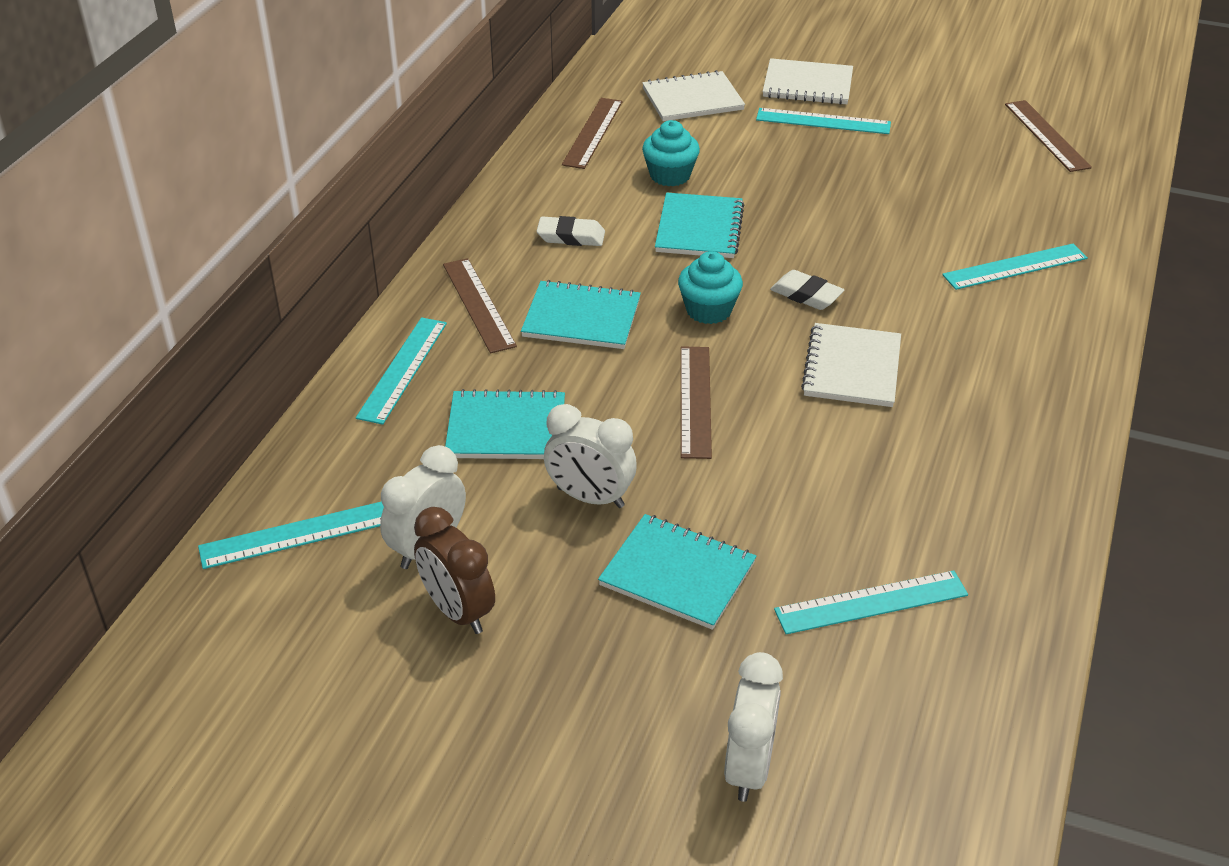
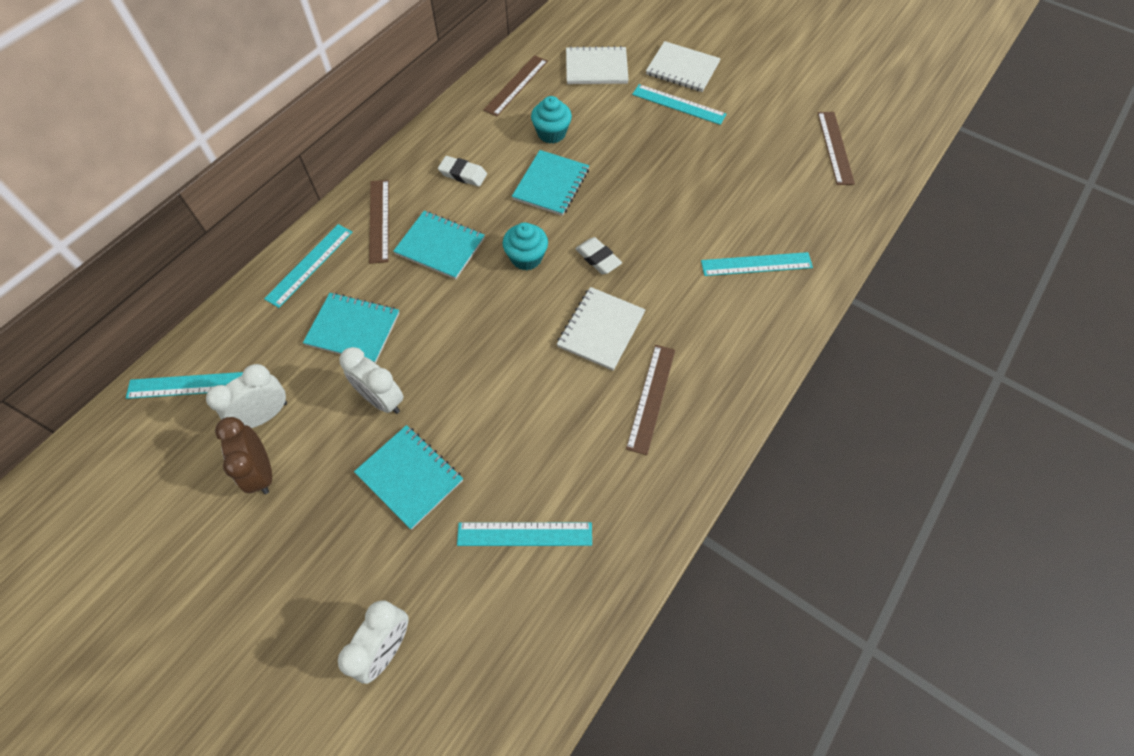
camera: 15 degrees right, 20 degrees up
(695, 401) = (483, 334): brown ruler -> brown ruler (651, 398)

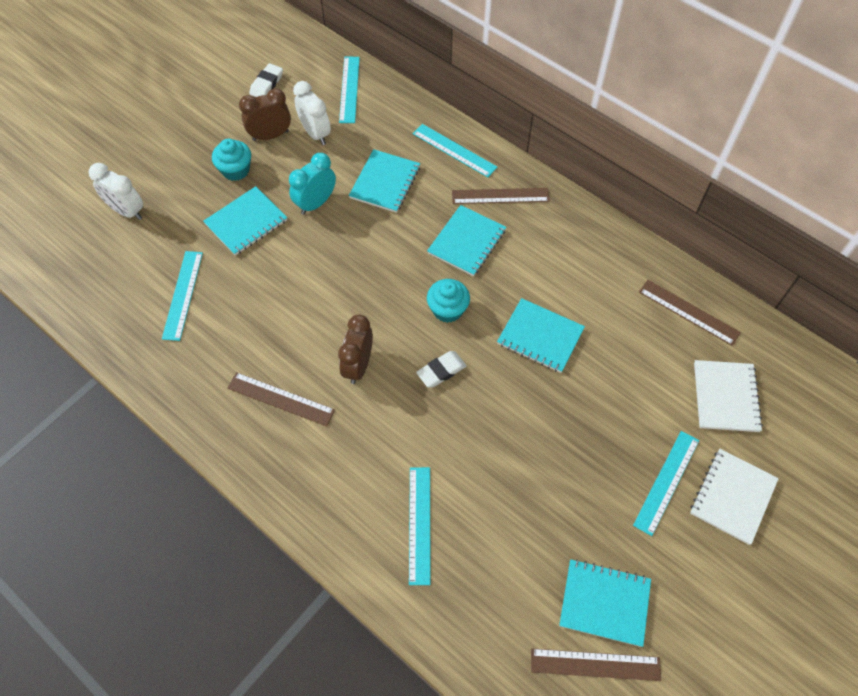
camera: 95 degrees right, 0 degrees up
(381, 399) = (316, 203): white clock -> turquoise clock
(463, 174) = (556, 260): white eraser -> white eraser (266, 84)
(551, 133) = (614, 342): turquoise cupcake -> turquoise cupcake (236, 170)
(601, 329) = (358, 365): white notebook -> brown clock
(787, 142) = (604, 603): none -> turquoise notebook

